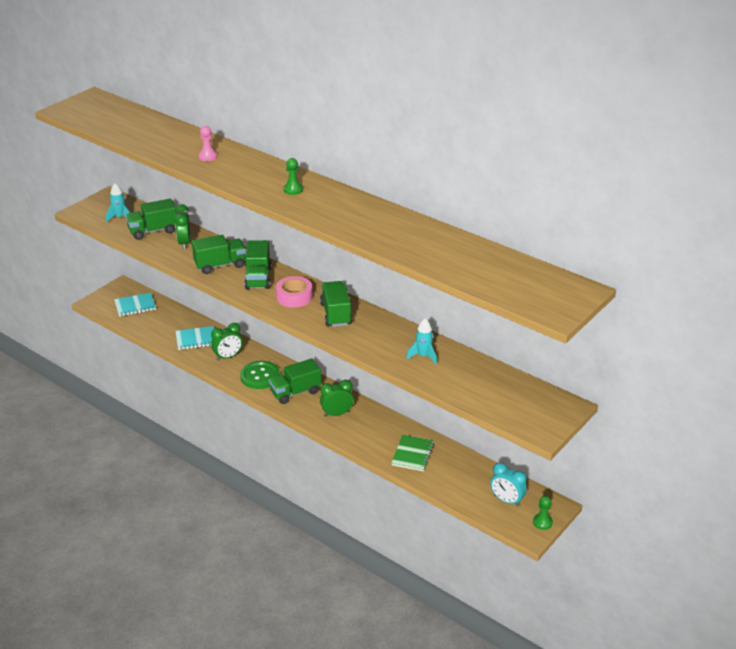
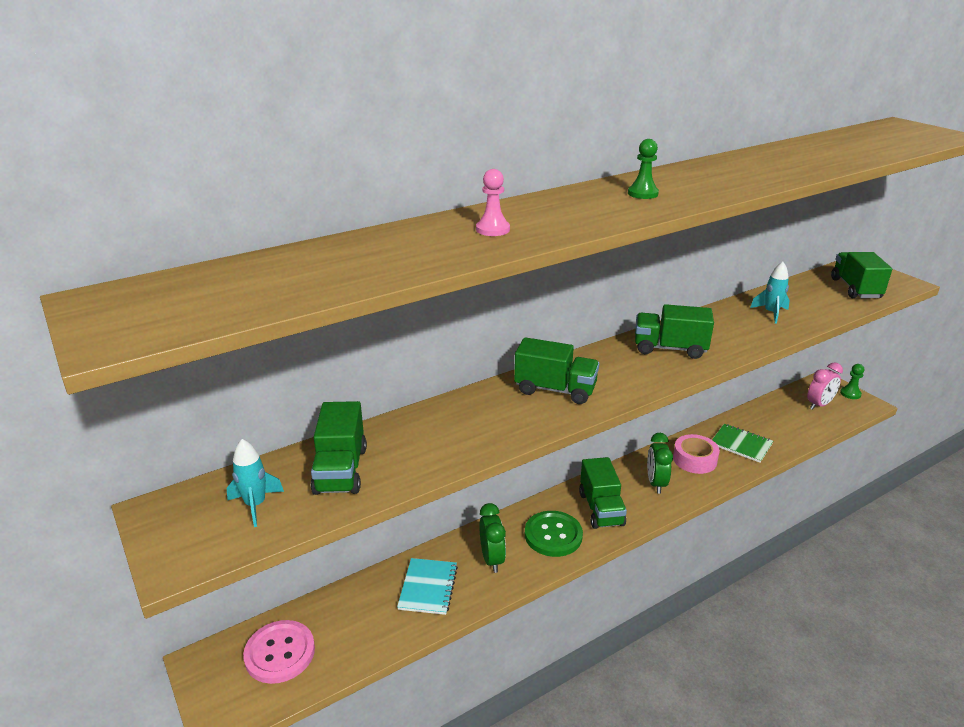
camera: 70 degrees left, 5 degrees down
(135, 305) = (280, 653): turquoise notebook -> pink button
(184, 243) = (409, 442): green clock -> none
(220, 265) = (500, 417): green truck -> green truck (855, 288)
(294, 297) = (617, 370): pink tape -> pink tape (694, 459)
(506, 500) = (819, 405): turquoise clock -> pink clock

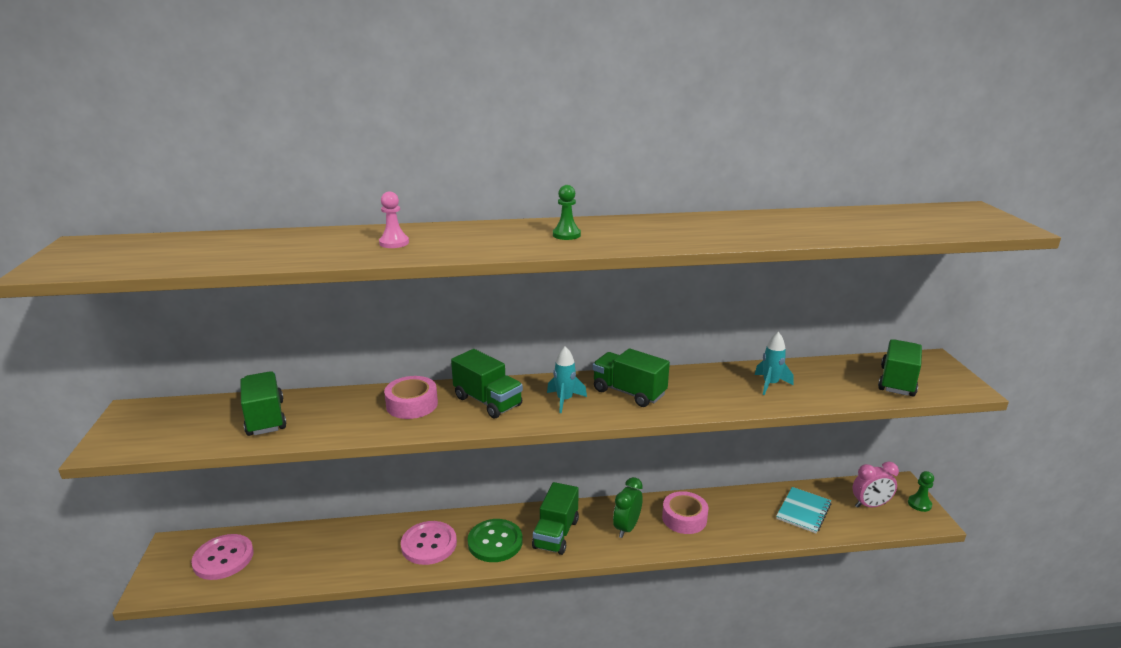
camera: 25 degrees right, 5 degrees down
(255, 505) = (188, 425): turquoise rocket -> turquoise rocket (564, 400)
(341, 470) = (265, 418): green truck -> green truck turned 135 degrees clockwise
(428, 587) = (362, 549): turquoise notebook -> turquoise notebook (803, 511)
(484, 412) = (412, 404): none -> pink tape
(492, 559) = (429, 544): green clock -> pink button
(741, 444) = (745, 518): green notebook -> none

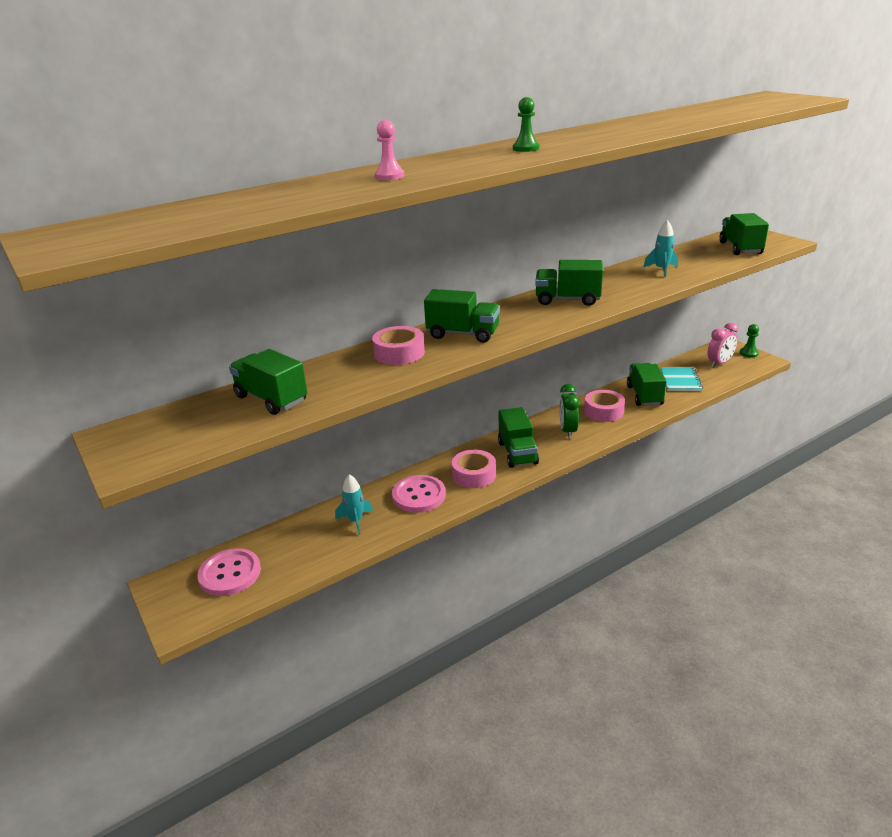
camera: 25 degrees left, 5 degrees up
(495, 542) = (474, 475): green button -> pink tape
(564, 400) = (525, 317): turquoise rocket -> turquoise rocket (355, 521)
(745, 515) = (644, 395): none -> green truck

